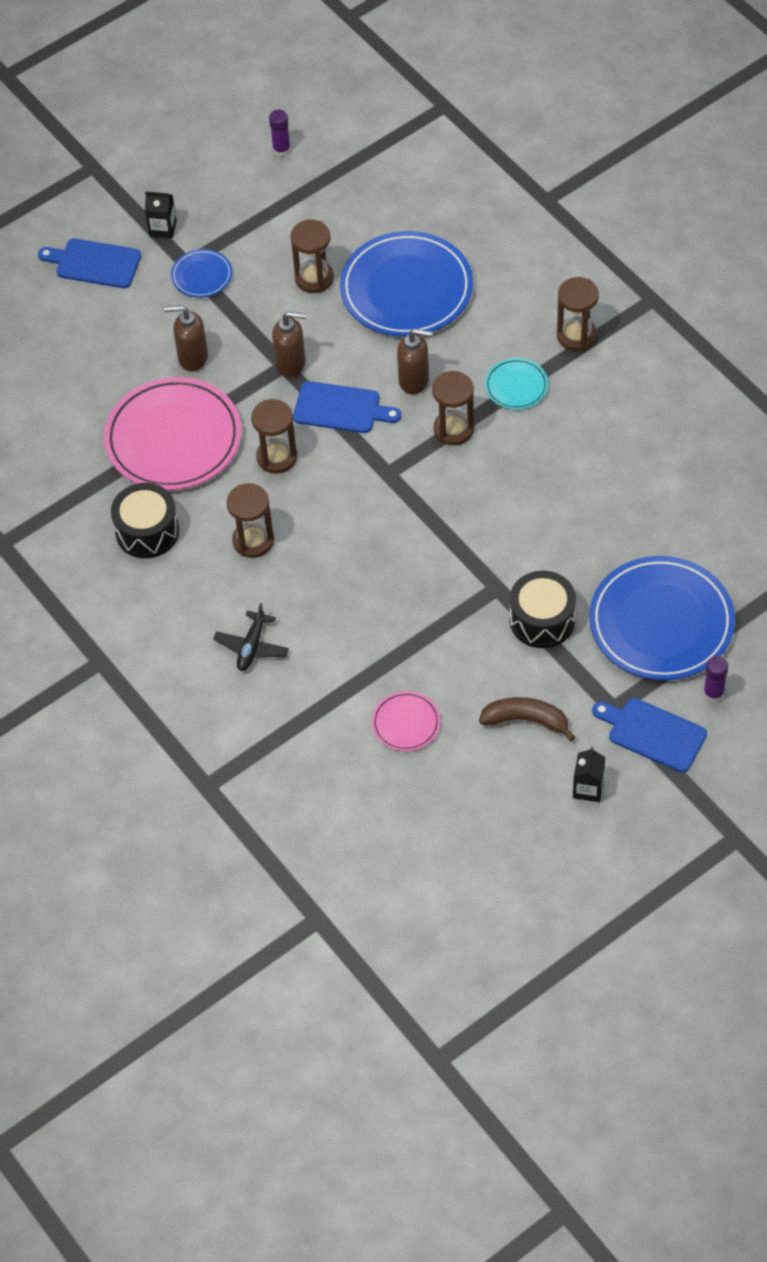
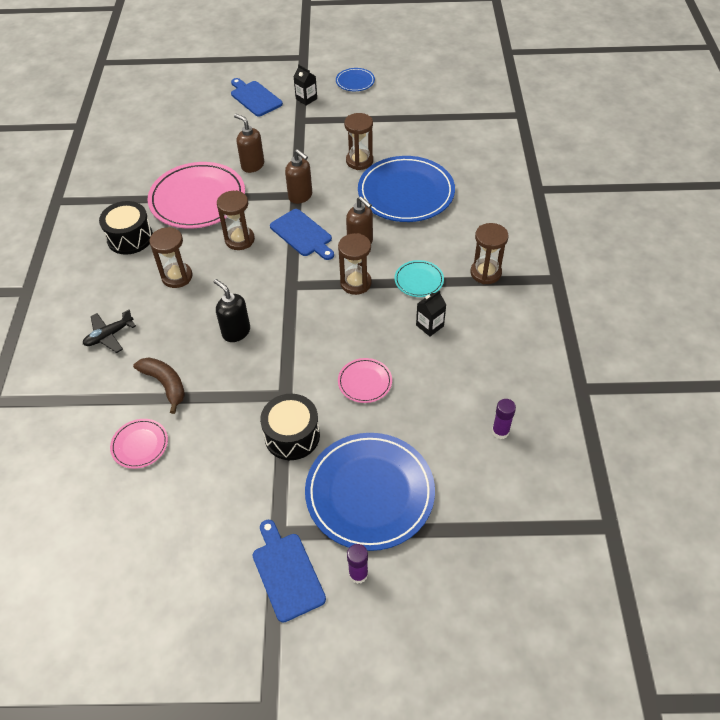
camera: 35 degrees right, 5 degrees down
(202, 276) = (301, 130): blue plate -> blue plate (355, 81)
(281, 150) = (407, 93): purple glue stick -> purple glue stick (500, 431)
(382, 558) = (236, 332): none -> black soap dispenser
(526, 720) = (213, 498): brown banana -> brown banana (165, 384)
(561, 526) = (365, 382): none -> pink plate
(588, 788) = (203, 581): black carton -> black carton (430, 325)

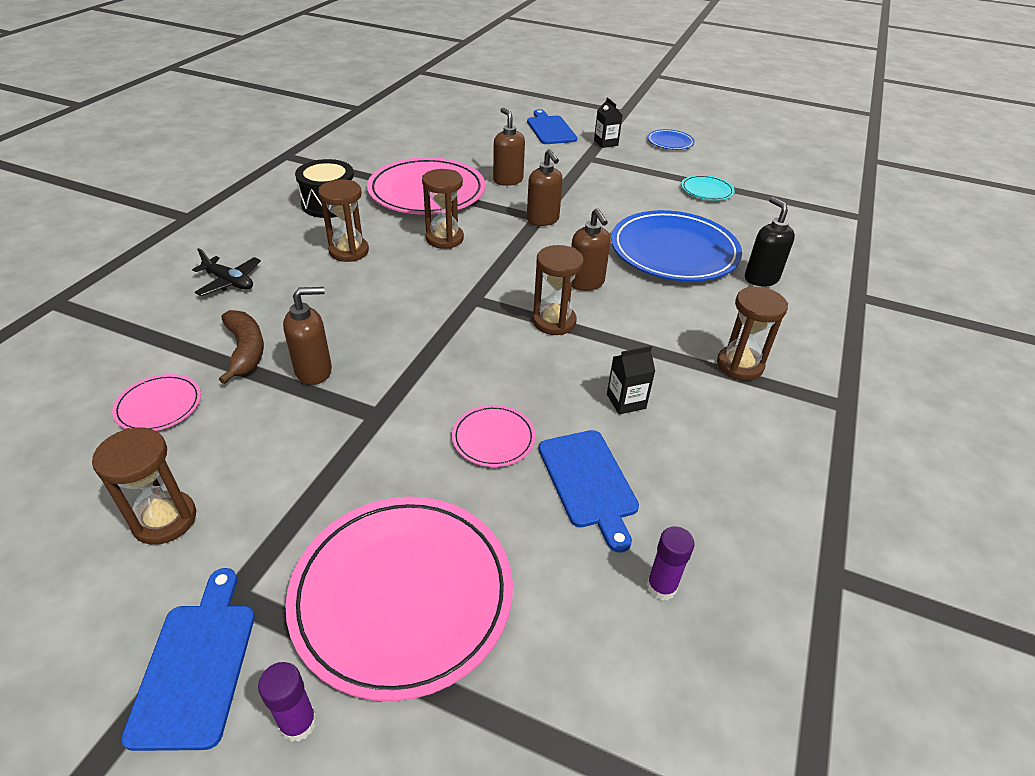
camera: 20 degrees right, 10 degrees down
(109, 335) = (229, 282): black plane -> black plane turned 135 degrees counterclockwise
(223, 381) = (314, 371): none -> brown soap dispenser
(236, 332) = (371, 325): black soap dispenser -> black soap dispenser (761, 278)
(292, 436) = (350, 469): black drum -> none
(302, 234) = (520, 255): blue cutting board -> blue cutting board (588, 482)
(359, 161) = (633, 208): brown hourglass -> brown hourglass (165, 520)
(370, 493) = (402, 595): blue plate -> pink plate
(419, 280) = (640, 345): turquoise plate -> turquoise plate (706, 190)

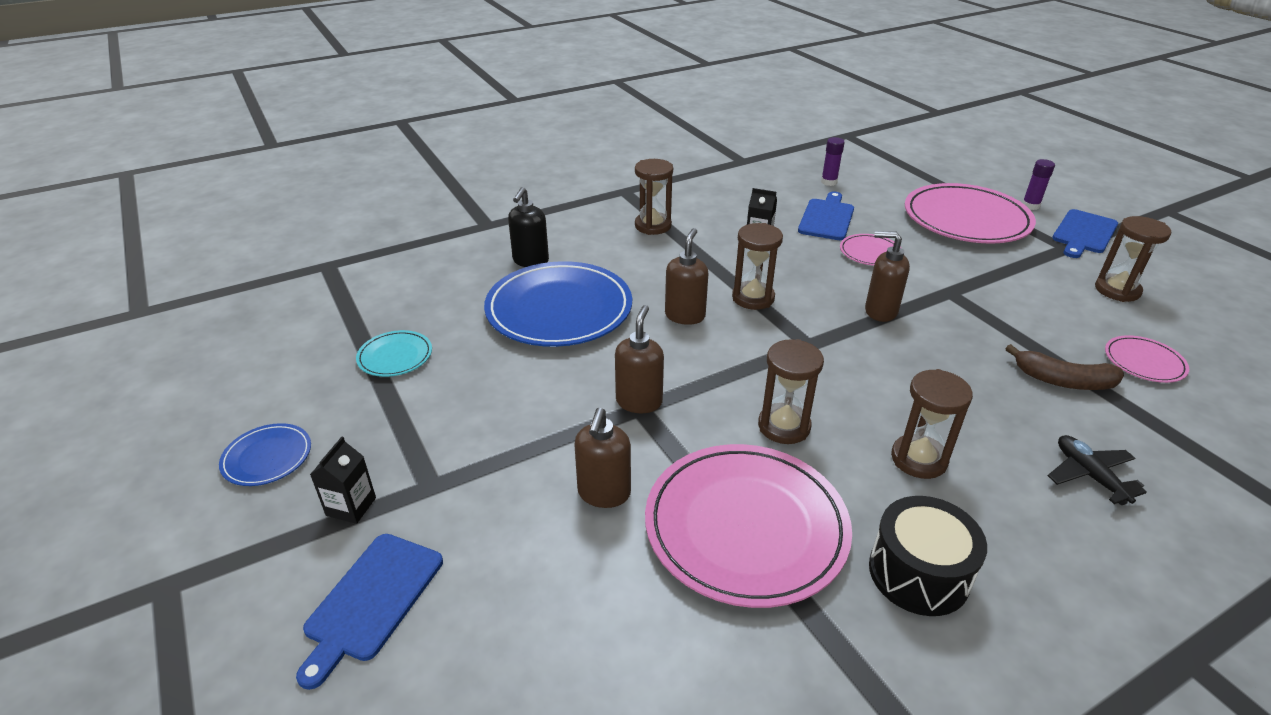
camera: 140 degrees left, 5 degrees down
(245, 351) = (1063, 381): brown banana -> brown banana turned 90 degrees counterclockwise
(314, 371) = (995, 339): brown soap dispenser -> brown soap dispenser (880, 311)

